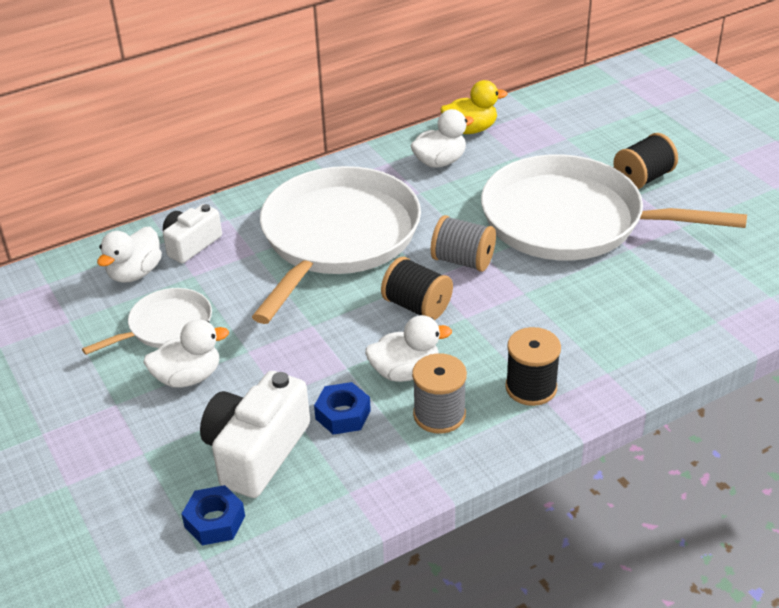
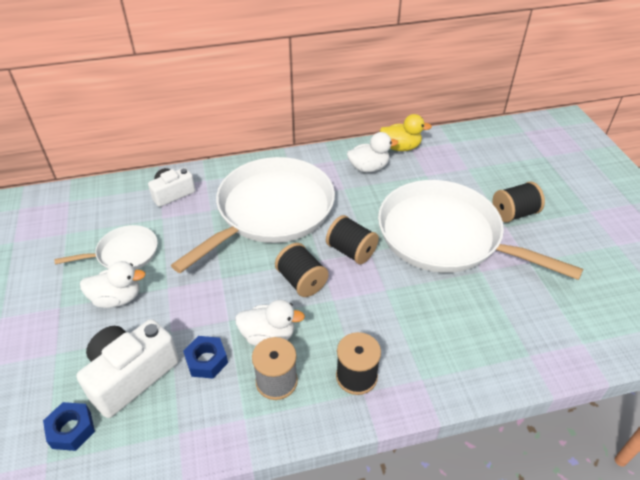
camera: 15 degrees right, 5 degrees up
(135, 273) = (126, 207): white duck -> none
(463, 261) = (351, 251): grey spool -> black spool

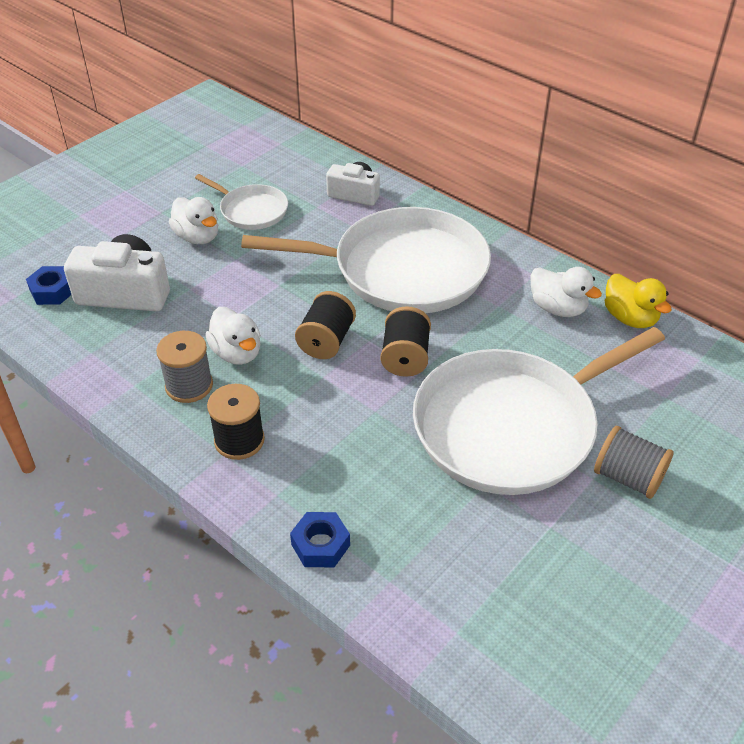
camera: 55 degrees right, 0 degrees up
(206, 361) = (176, 328): blue nut -> blue nut (320, 545)
(445, 236) = (512, 426): white pan -> white pan turned 120 degrees counterclockwise
(514, 213) = (628, 477): black spool -> grey spool

